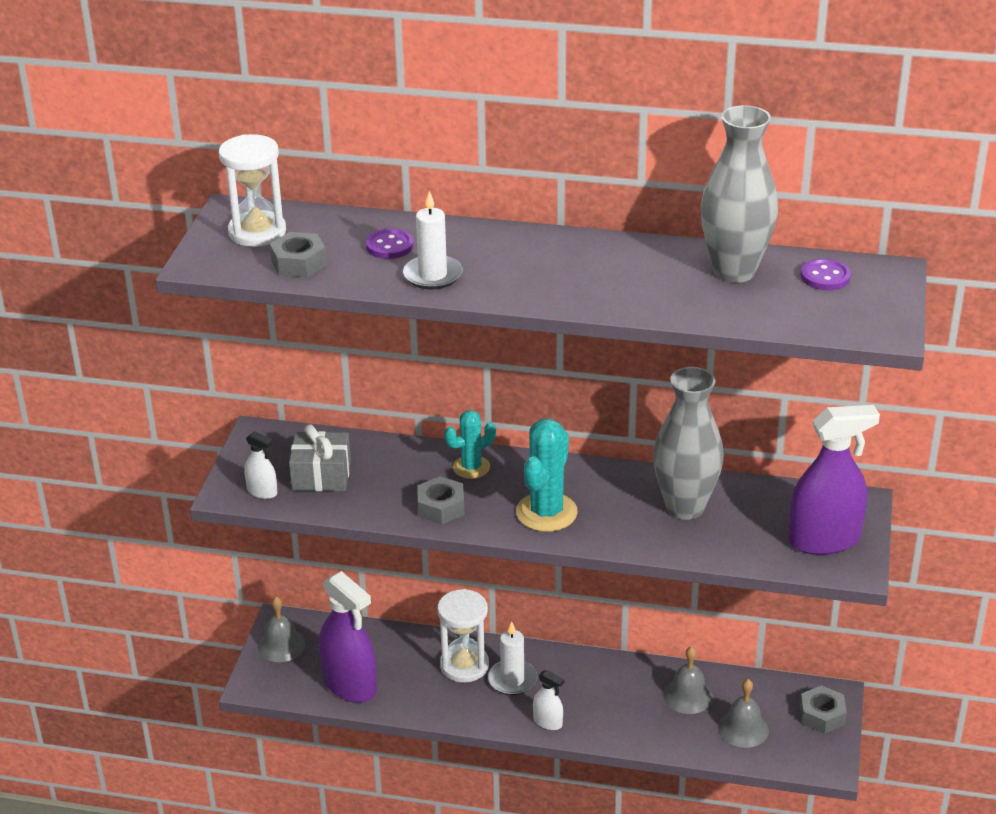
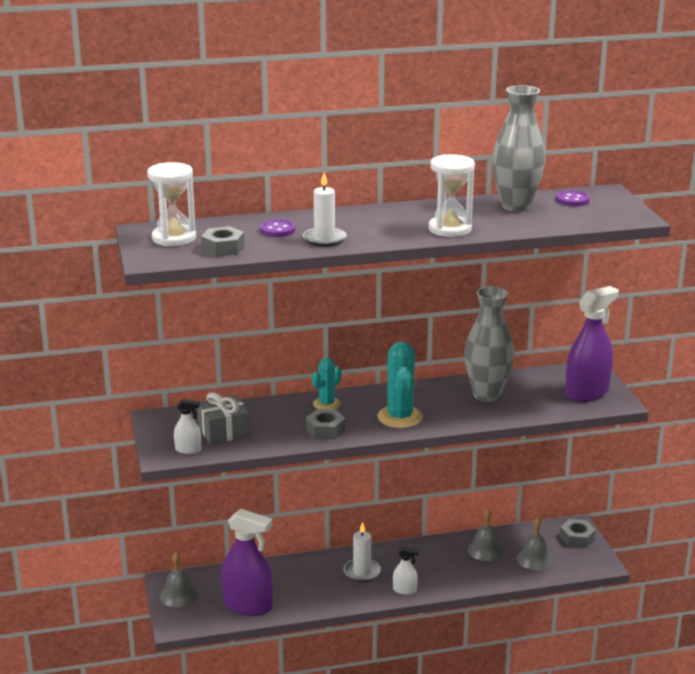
camera: 25 degrees left, 10 degrees down
(464, 665) = (322, 572): white hourglass -> white hourglass (450, 229)

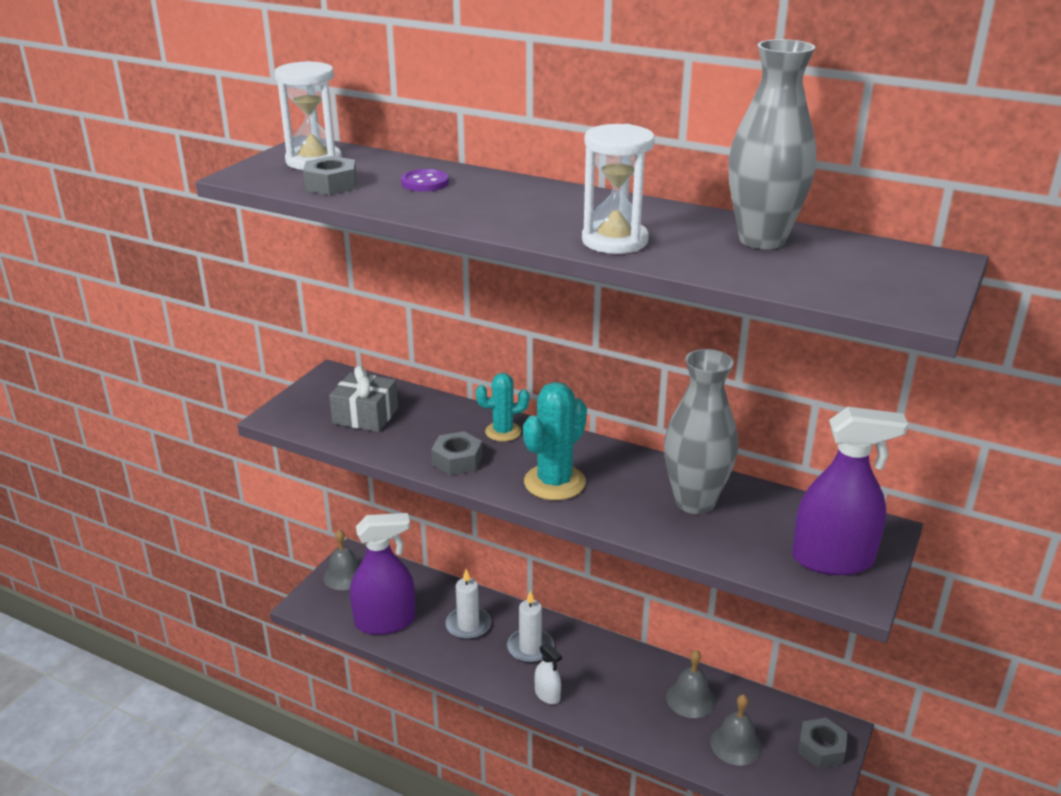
camera: 40 degrees right, 5 degrees up
(188, 449) = (306, 420): white spray bottle -> none
(248, 606) = (385, 621): purple spray bottle -> purple spray bottle turned 75 degrees counterclockwise
(324, 239) = (448, 207): white candle -> white candle (468, 625)
(572, 200) = (863, 256): purple button -> none

